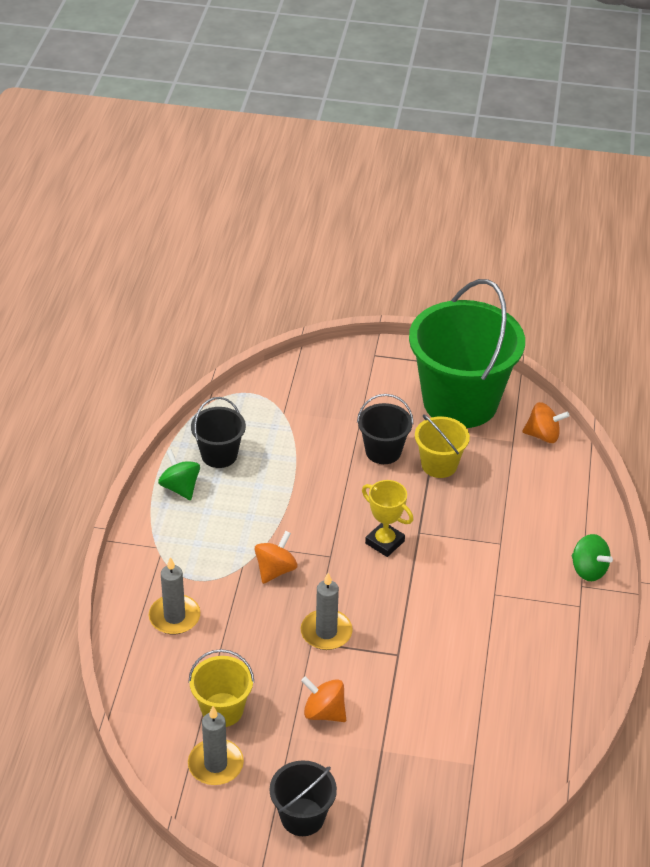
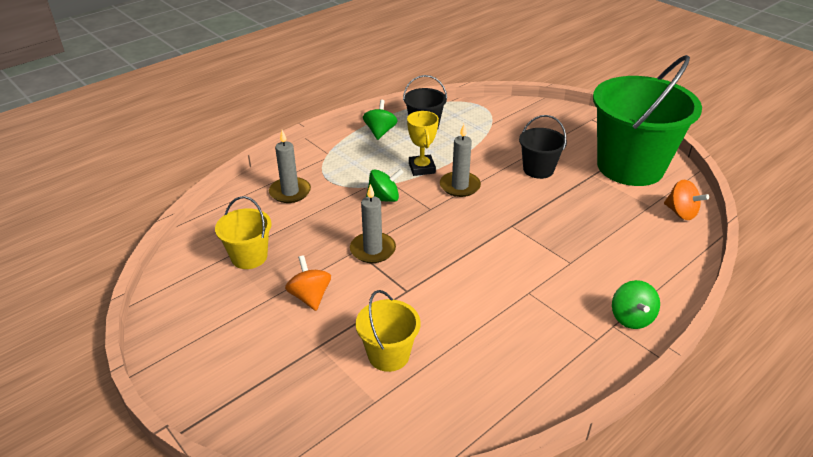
camera: 40 degrees right, 5 degrees down
(215, 764) = (202, 285): grey candle -> grey candle (460, 186)
(275, 570) = (384, 199): orange spinning top -> green spinning top
(302, 817) = (210, 354): black bucket -> none
(384, 542) = (478, 219): yellow trophy -> yellow trophy (421, 168)
(439, 465) = (573, 194): yellow bucket -> yellow bucket (388, 355)

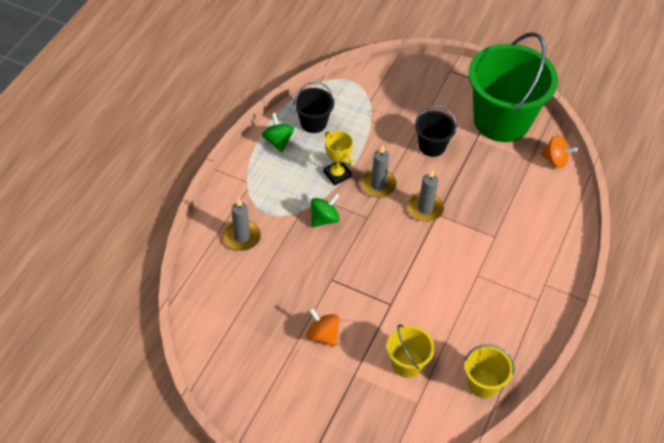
camera: 25 degrees left, 15 degrees up
(249, 257) = (252, 315): yellow bucket -> yellow bucket (483, 383)
(373, 250) = (344, 274): grey candle -> grey candle (425, 208)
(631, 318) = (554, 273): green spinning top -> none

